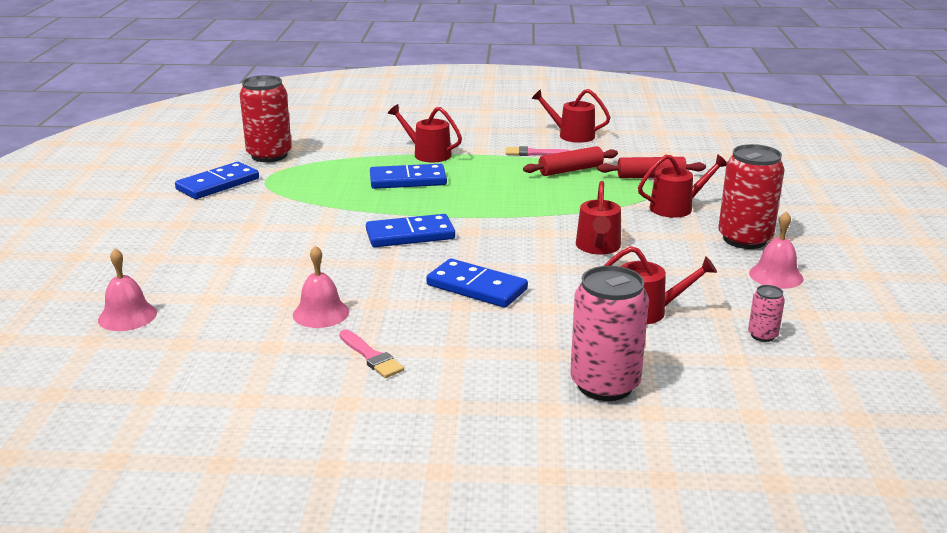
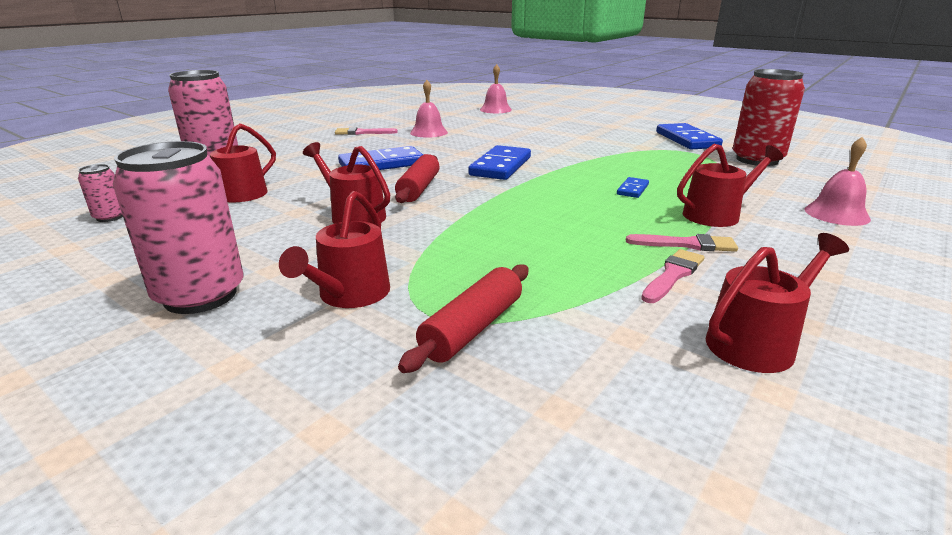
camera: 125 degrees right, 0 degrees up
(408, 180) = (632, 189): blue domino -> blue domino, size x0.49
(489, 155) = (686, 244): none -> pink brush
(570, 170) = (574, 276): red rolling pin -> red rolling pin (419, 188)
(745, 239) = (200, 295): red can -> pink can
(776, 275) = (123, 269): pink bell -> pink bell (836, 214)

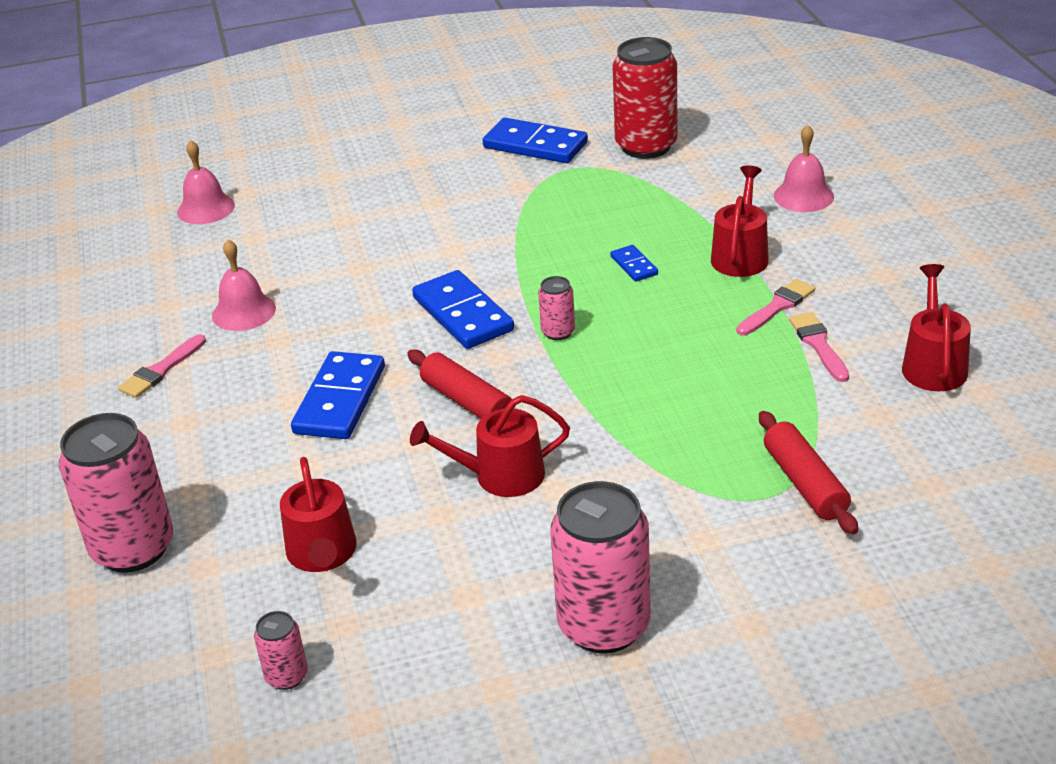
camera: 50 degrees left, 10 degrees up
(350, 295) = (689, 531): red watering can -> none
(524, 190) = (558, 332): none -> pink can

